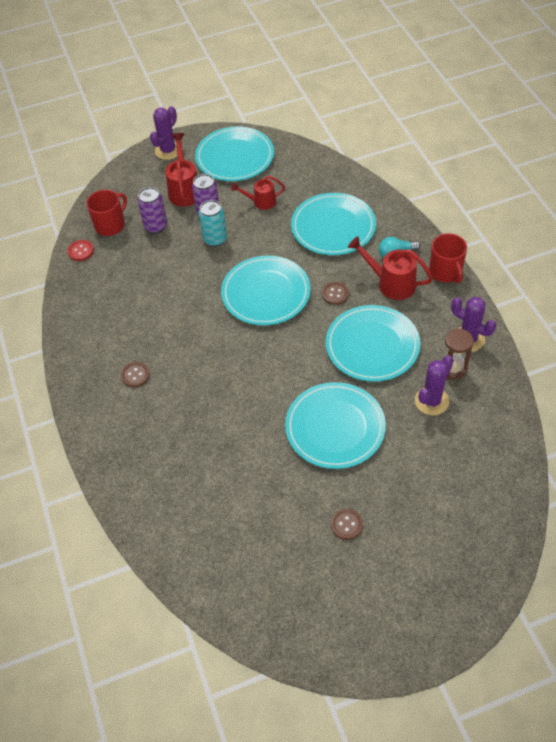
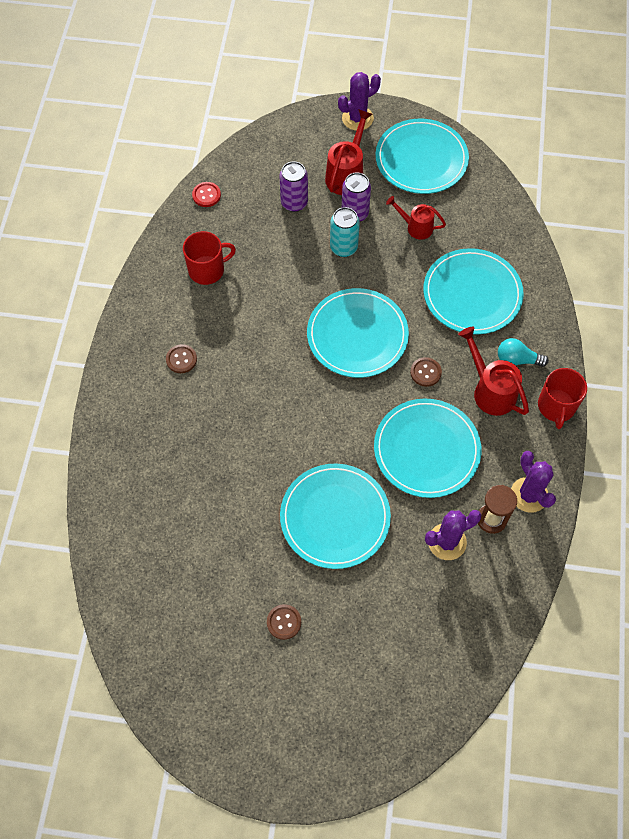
camera: 25 degrees right, 10 degrees up
(110, 225) = (251, 179): red mug -> red mug (207, 270)

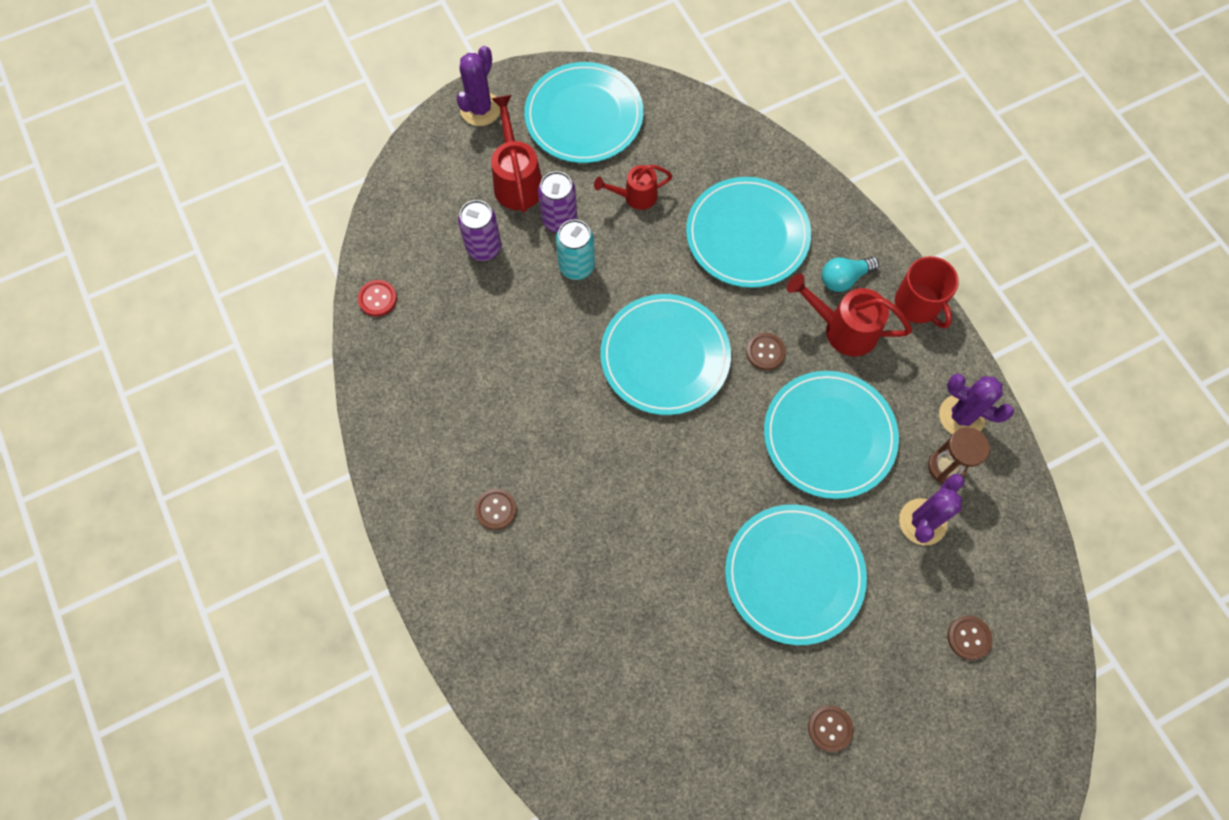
camera: 35 degrees left, 5 degrees up
(207, 270) = (445, 386): red mug -> none
(420, 632) = (969, 638): none -> brown button

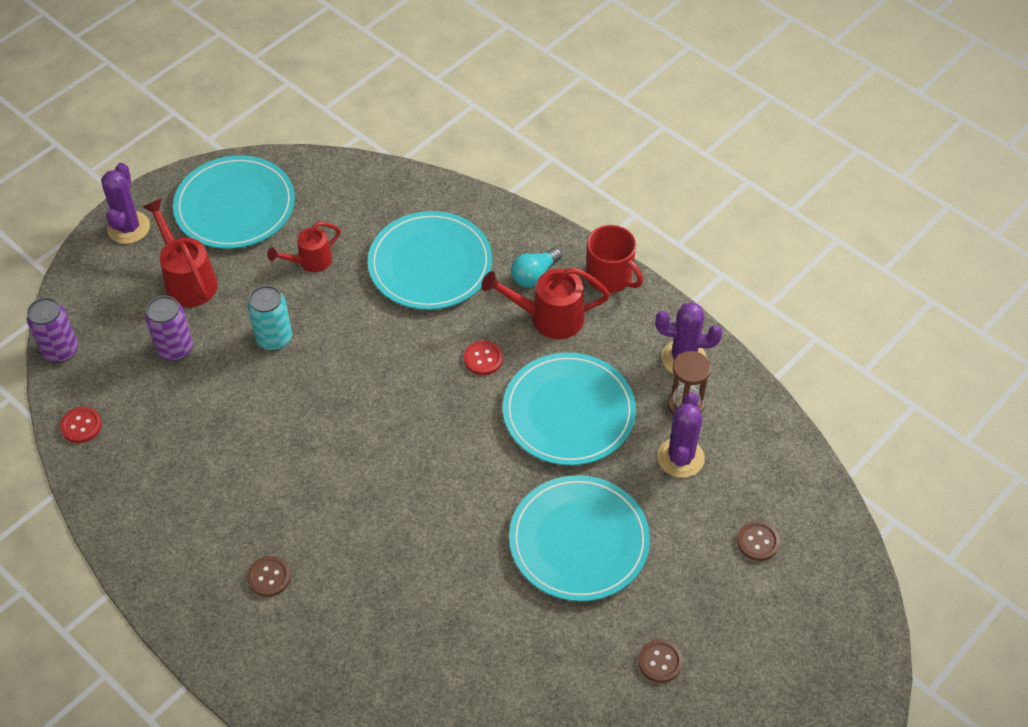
camera: 20 degrees left, 15 degrees down
(559, 220) = (242, 303): purple can -> purple can (60, 350)
(665, 356) = (388, 391): turquoise plate -> none
(765, 352) = (483, 359): brown button -> red button

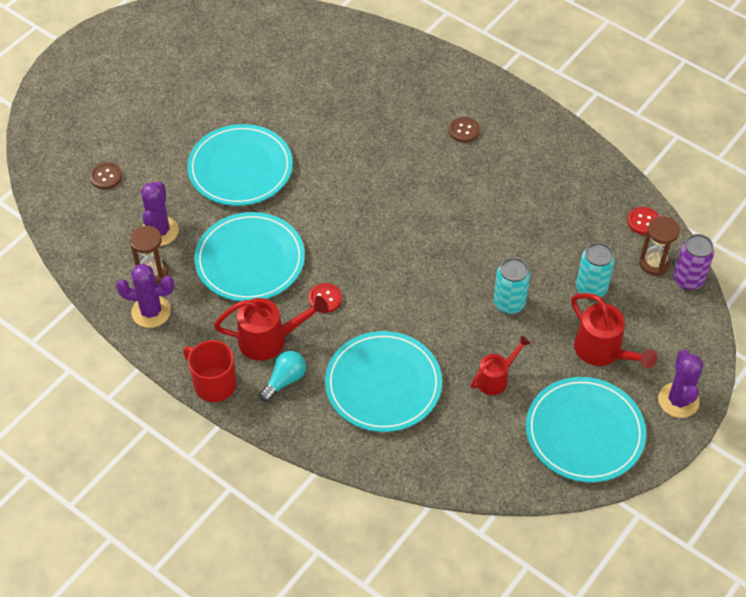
camera: 175 degrees right, 0 degrees up
(90, 373) = (654, 263): none -> brown hourglass
(175, 349) = (591, 288): purple can -> turquoise can
(660, 661) = (184, 100): brown button -> none

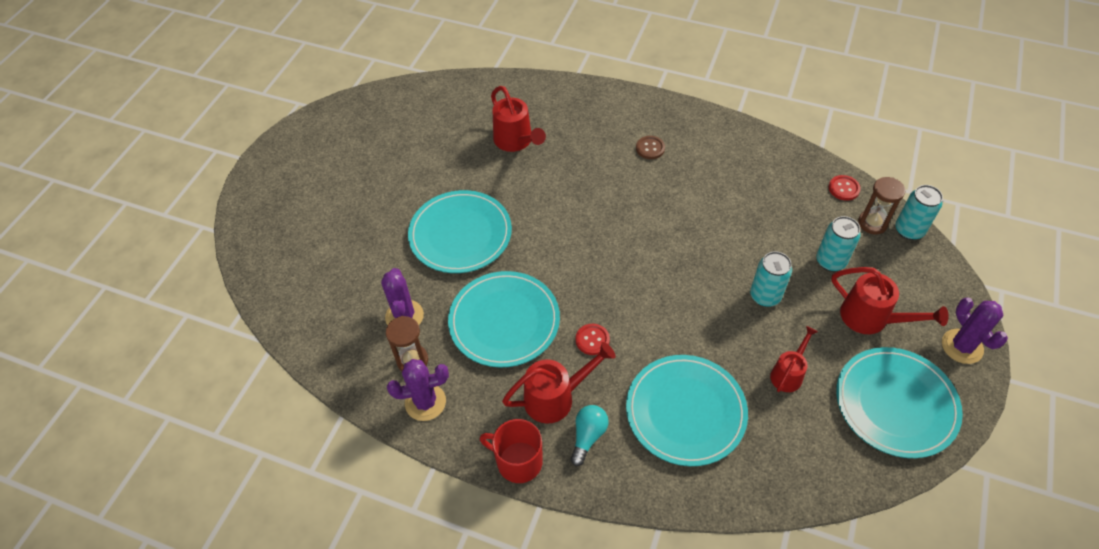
camera: 15 degrees left, 0 degrees up
(106, 177) = (332, 276): brown button -> none
(331, 90) = (516, 141): none -> red watering can
(688, 280) = (909, 230): purple can -> turquoise can

